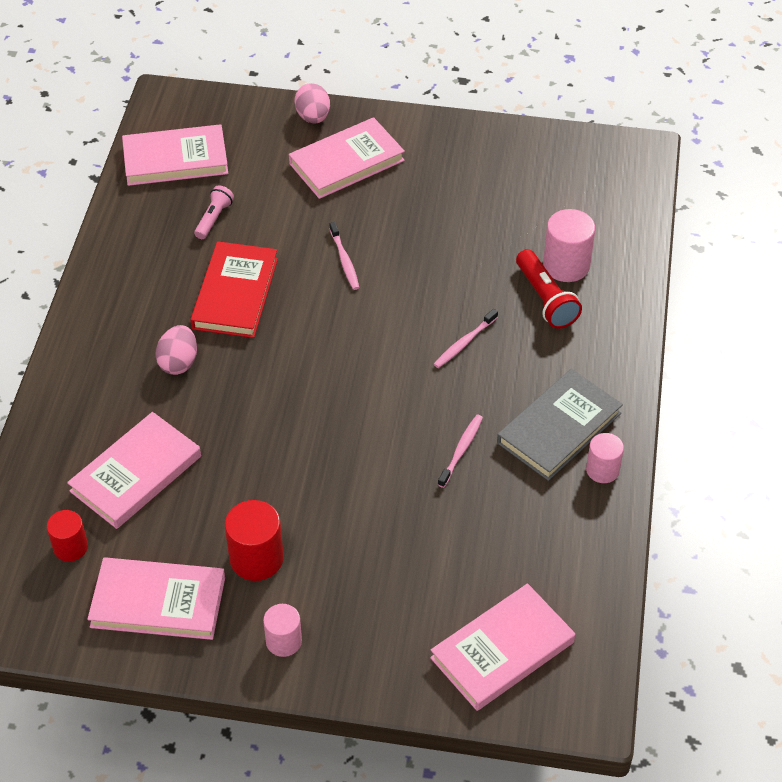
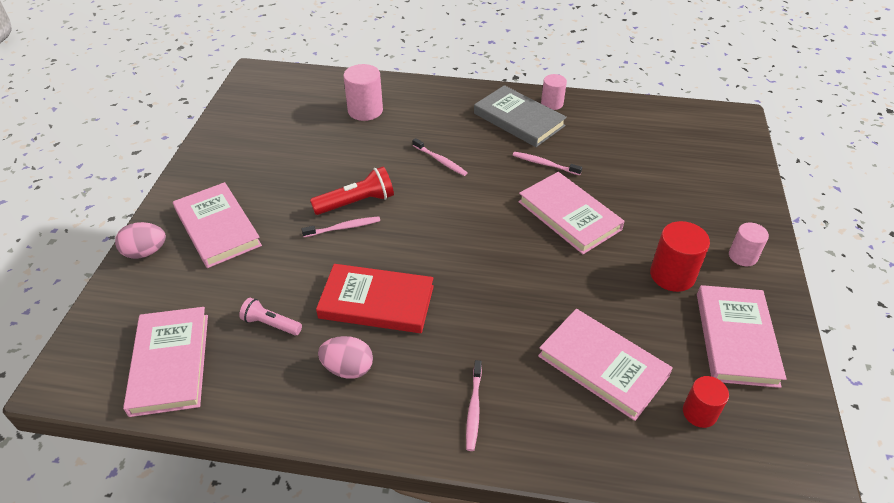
camera: 90 degrees left, 5 degrees down
(100, 368) = (474, 409): none -> pink toothbrush
(178, 362) = (464, 341): pink egg -> pink egg (348, 368)
(502, 650) = (707, 149): pink book -> pink book (569, 215)
(545, 299) = (398, 121): red flashlight -> red flashlight (356, 203)

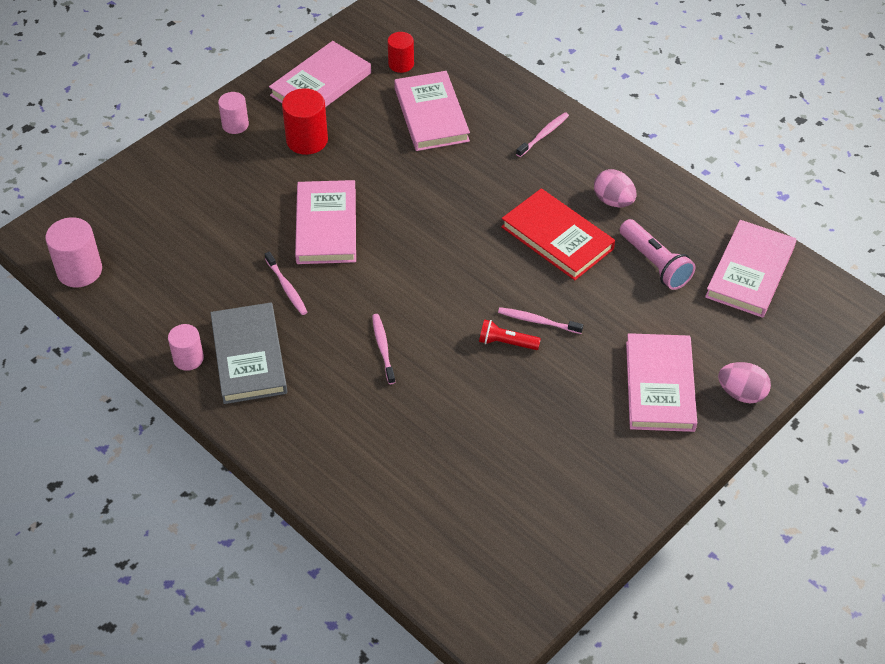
camera: 145 degrees left, 5 degrees up
(271, 324) = (654, 263): pink flashlight -> pink flashlight, size x1.55
(356, 203) = (506, 343): red flashlight -> red flashlight, size x0.65
(365, 110) = (403, 470): pink cylinder -> pink cylinder (79, 271)

